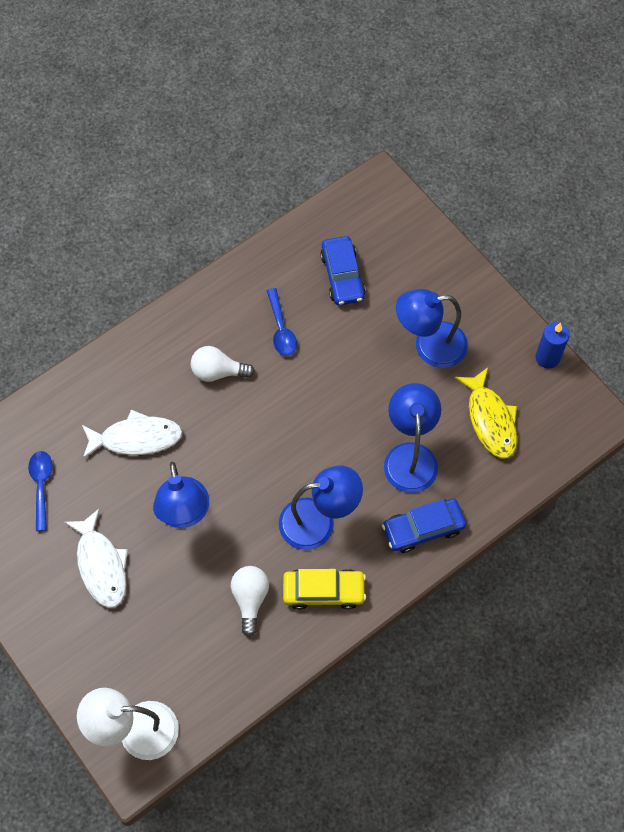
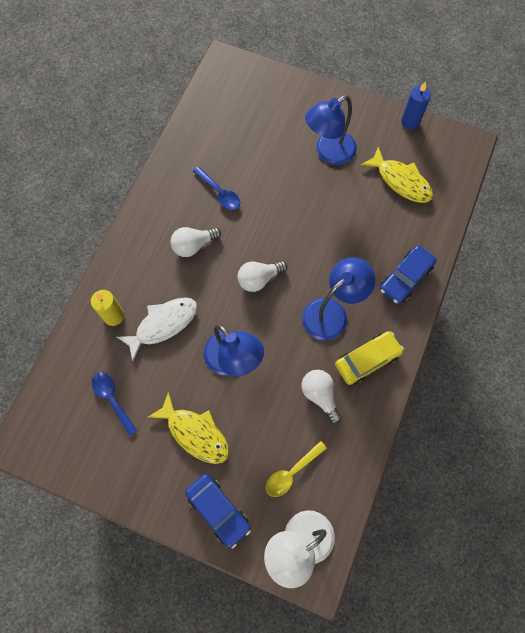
camera: 30 degrees left, 5 degrees up
(92, 402) = (114, 316): none -> yellow candle
(101, 565) = (195, 433): white fish -> yellow fish
(172, 659) = (291, 472): none -> yellow spoon
(264, 444) = (259, 279): none -> white light bulb
(342, 276) = (239, 135): blue car -> blue car (218, 510)
(410, 456) = (364, 233): blue lamp -> none

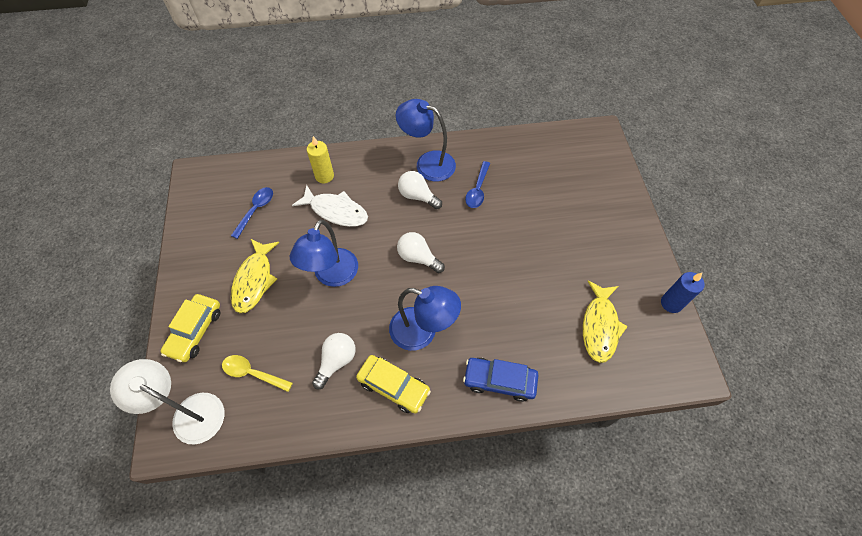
camera: 60 degrees right, 10 degrees down
(218, 510) = (195, 331): blue car -> yellow car
(328, 153) = (579, 250): blue lamp -> blue lamp (427, 163)

